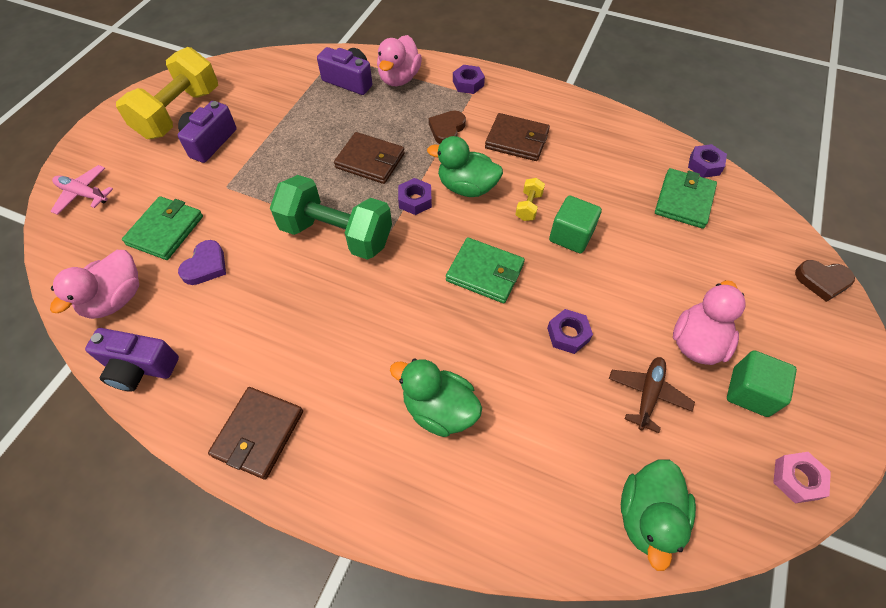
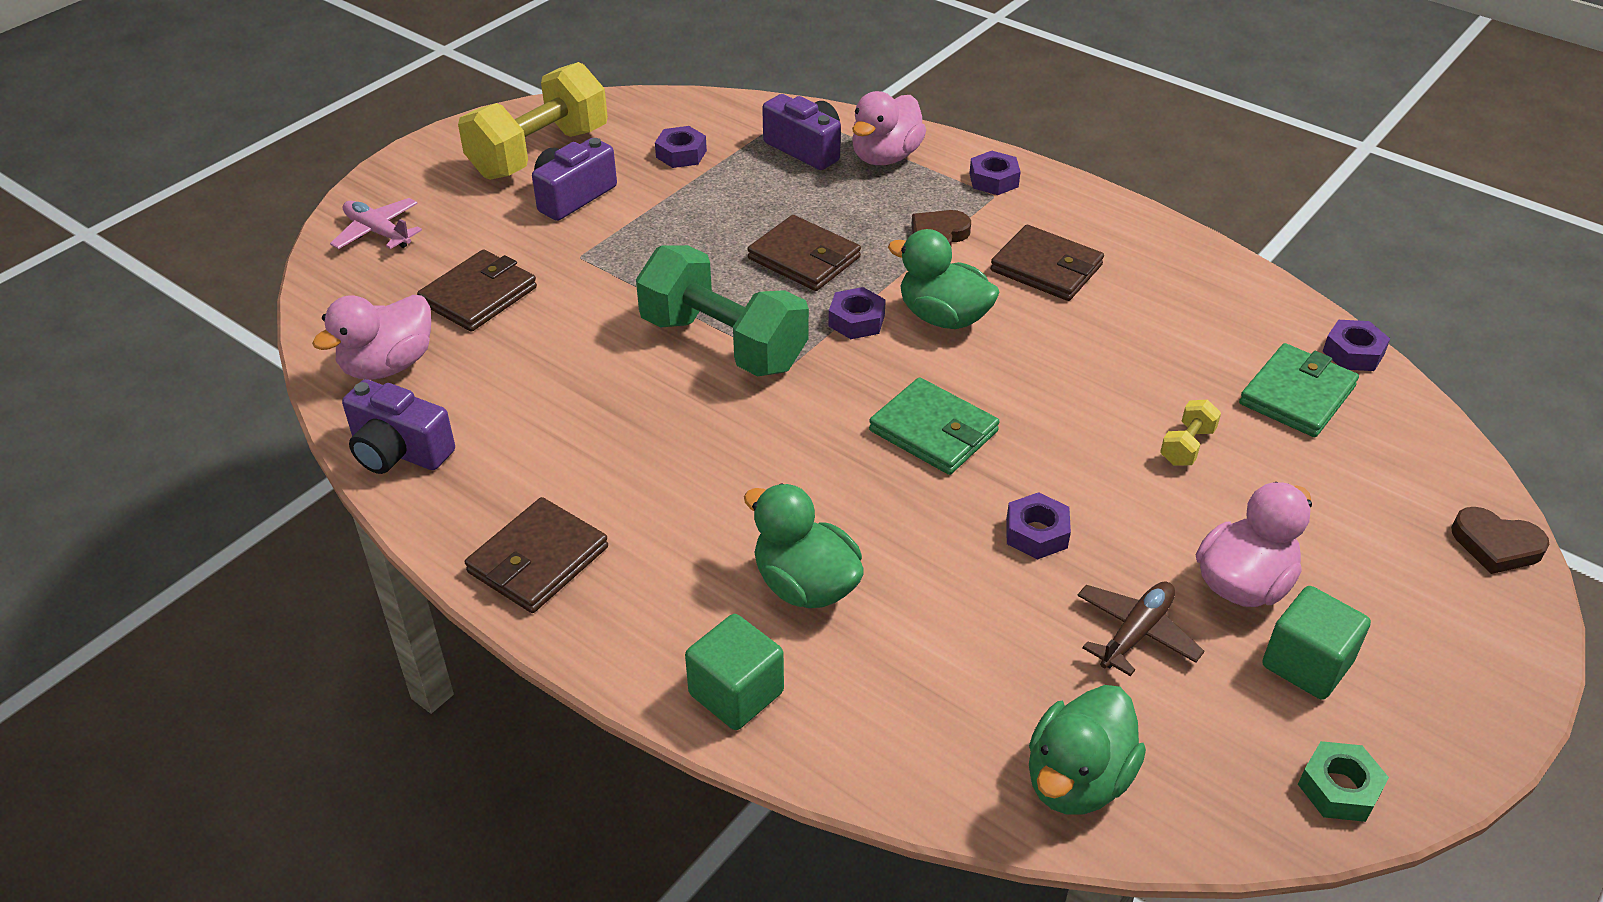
camera: 15 degrees right, 15 degrees down
(165, 230) = (479, 295): green wallet -> brown wallet
(206, 266) = (523, 348): purple heart -> none
(272, 98) = (681, 154): none -> purple nut
(528, 206) = (1033, 359): yellow dumbbell -> yellow dumbbell (1187, 446)
(571, 236) = (1088, 409): green cube -> green cube (736, 693)
(797, 479) = (1339, 788): pink nut -> green nut

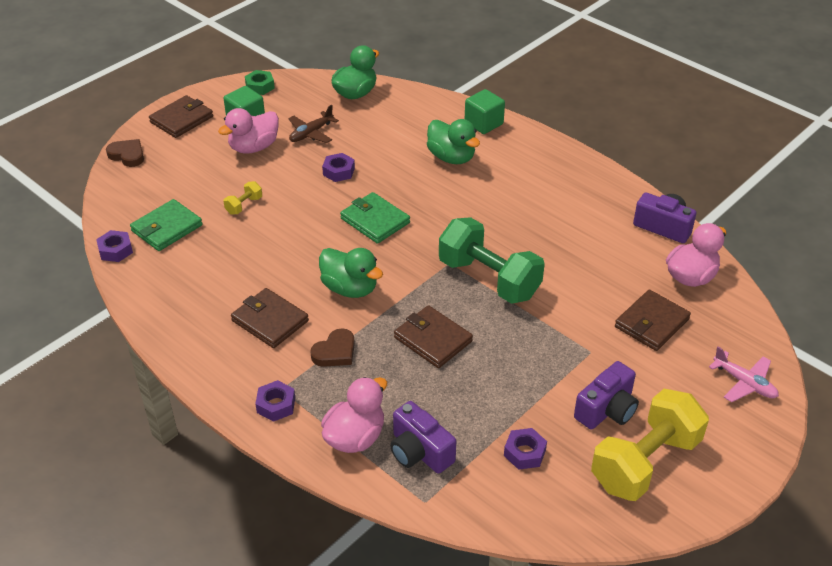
camera: 175 degrees left, 0 degrees up
(538, 560) = (576, 174): brown wallet -> brown wallet (181, 119)
(856, 320) = (405, 289): purple nut -> none

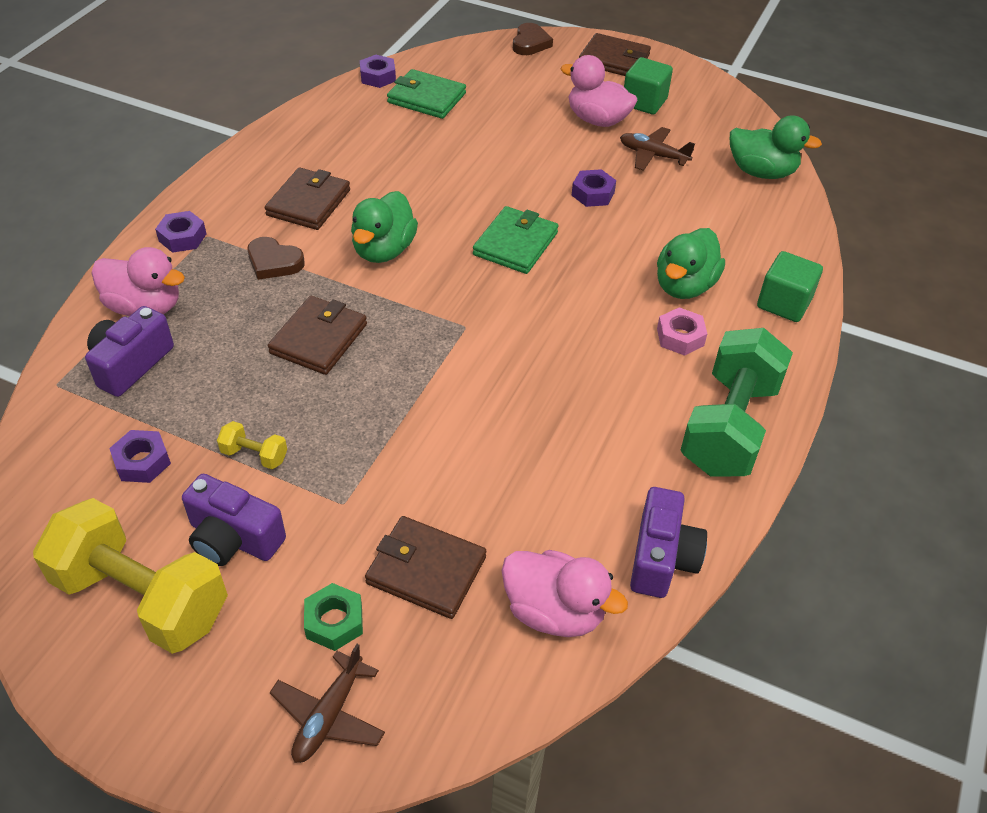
camera: 70 degrees right, 5 degrees up
(244, 205) = (490, 138): yellow dumbbell -> yellow dumbbell (254, 455)
(260, 86) = (716, 96): green nut -> green nut (334, 621)
(489, 279) = (450, 370): green dumbbell -> green dumbbell (729, 426)
(496, 172) = (680, 337): none -> pink nut
(744, 383) = (329, 715): pink plane -> brown plane

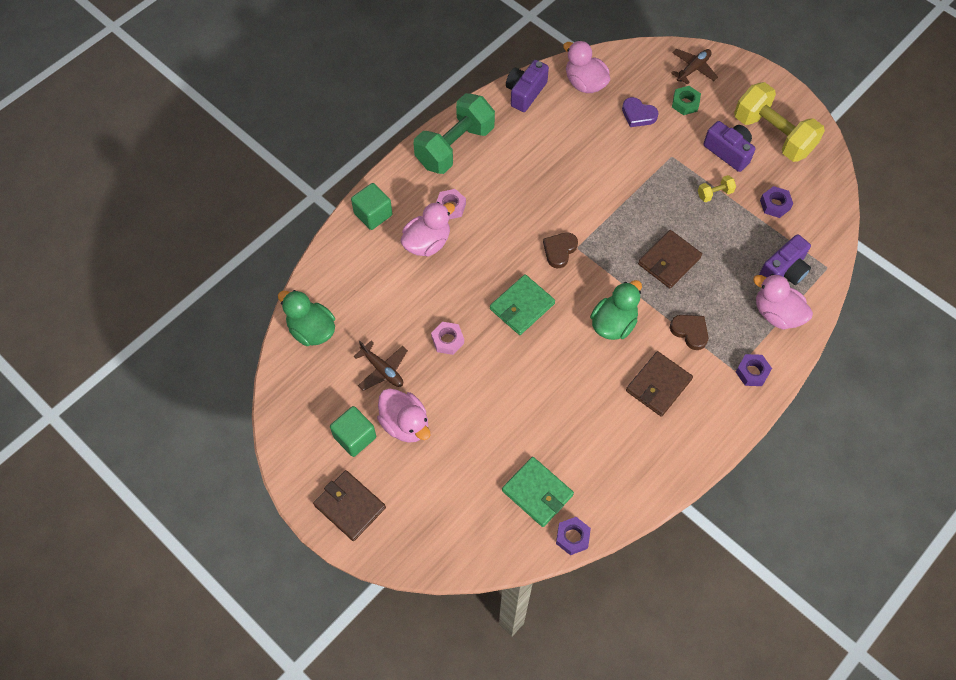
camera: 160 degrees left, 15 degrees up
(254, 455) = (714, 193): yellow dumbbell -> yellow dumbbell turned 60 degrees counterclockwise
(426, 570) = (638, 115): brown wallet -> purple heart
(530, 43) = (415, 555): brown heart -> brown heart (559, 250)
(593, 194) = (447, 340): purple nut -> pink nut
(684, 286) = (427, 243): green duck -> pink duck

